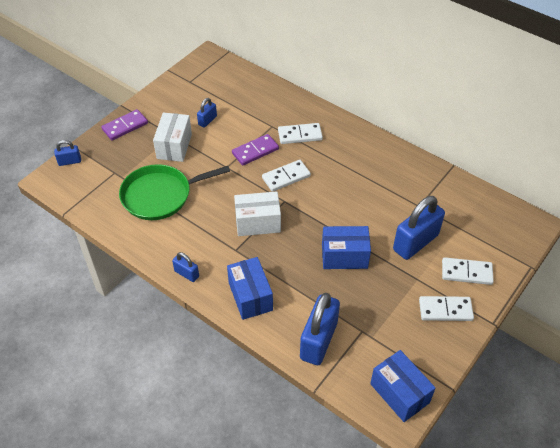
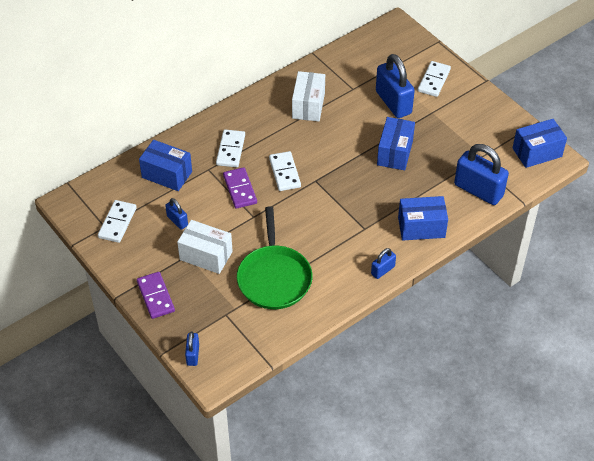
camera: 75 degrees left, 0 degrees up
(256, 103) = (167, 174): none -> blue box
(258, 223) = (336, 205): white box -> white box (308, 106)
(445, 310) = (467, 104): white domino -> white domino (117, 223)

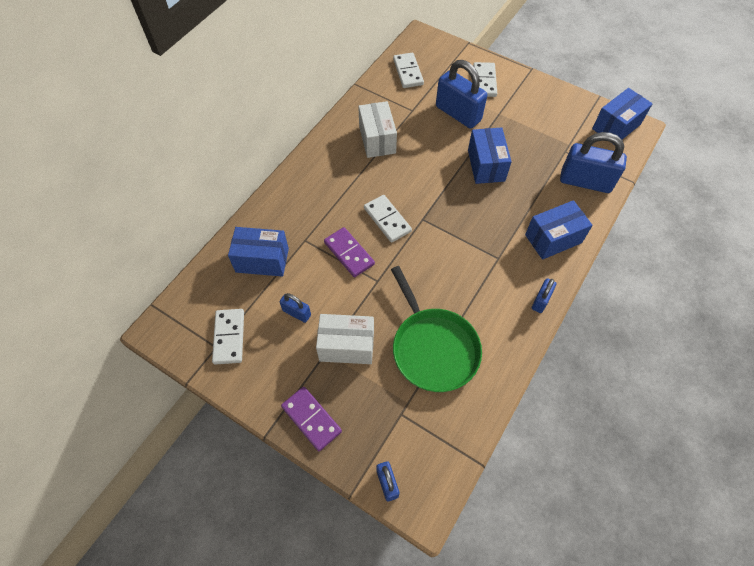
camera: 20 degrees left, 10 degrees up
(231, 150) = (319, 211): white domino -> white domino (408, 72)

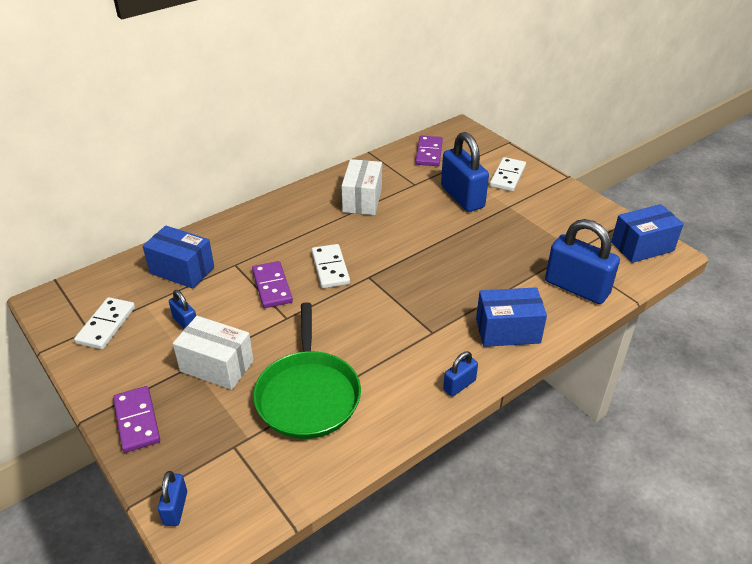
camera: 20 degrees right, 20 degrees down
(408, 72) = (429, 153): white domino -> purple domino
(486, 165) = (467, 247): blue box -> none

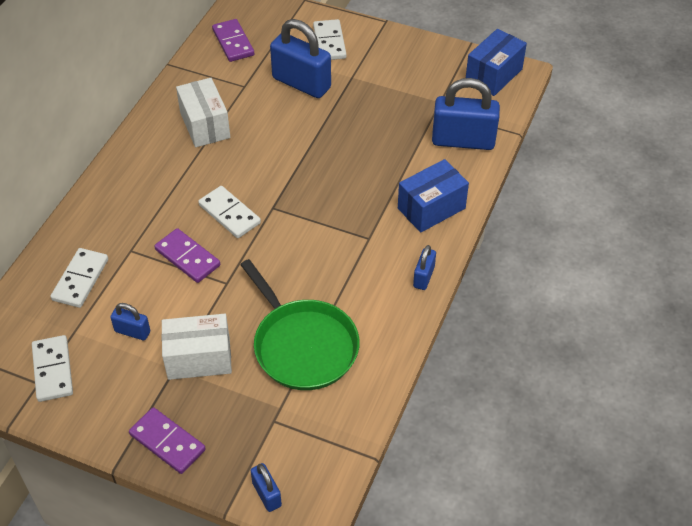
camera: 30 degrees left, 10 degrees up
(182, 270) = (80, 280): blue box -> white domino

